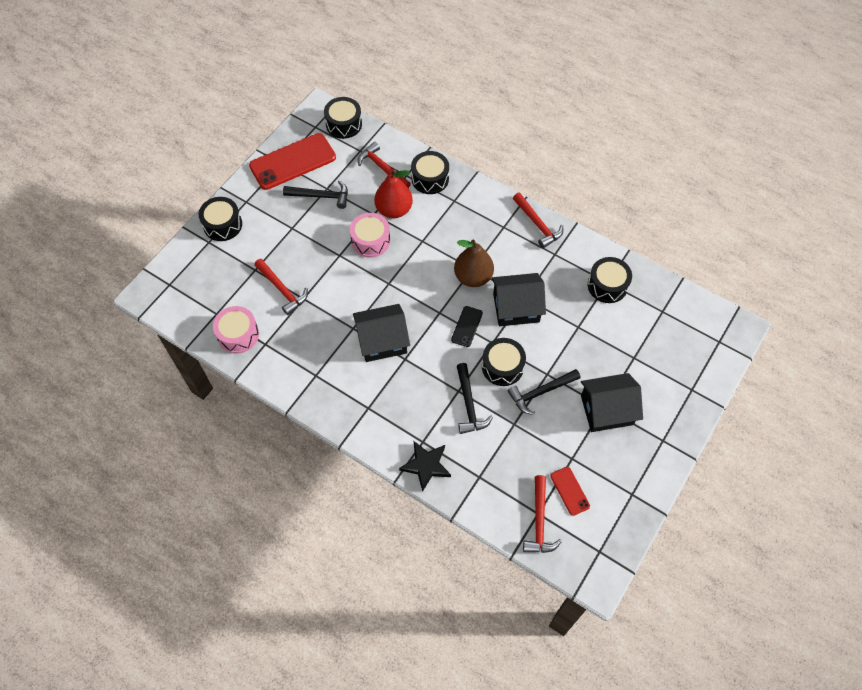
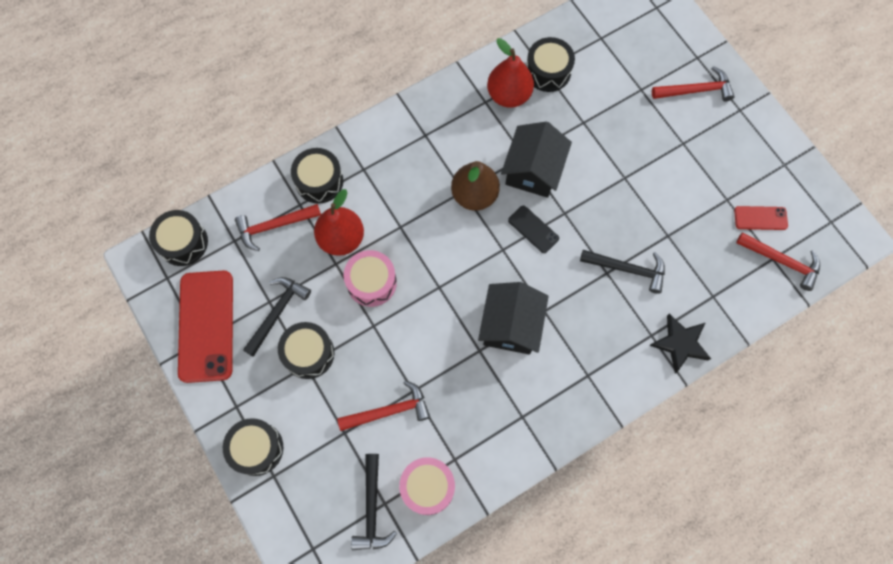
camera: 65 degrees left, 10 degrees up
(502, 367) = (597, 216): black drum -> black drum (308, 353)
(537, 224) = (439, 100): red hammer -> red hammer (696, 90)
(541, 392) = (643, 193): black hammer -> black hammer (372, 508)
(570, 267) = (509, 95): none -> red pear
(606, 410) = (688, 142): black house -> none

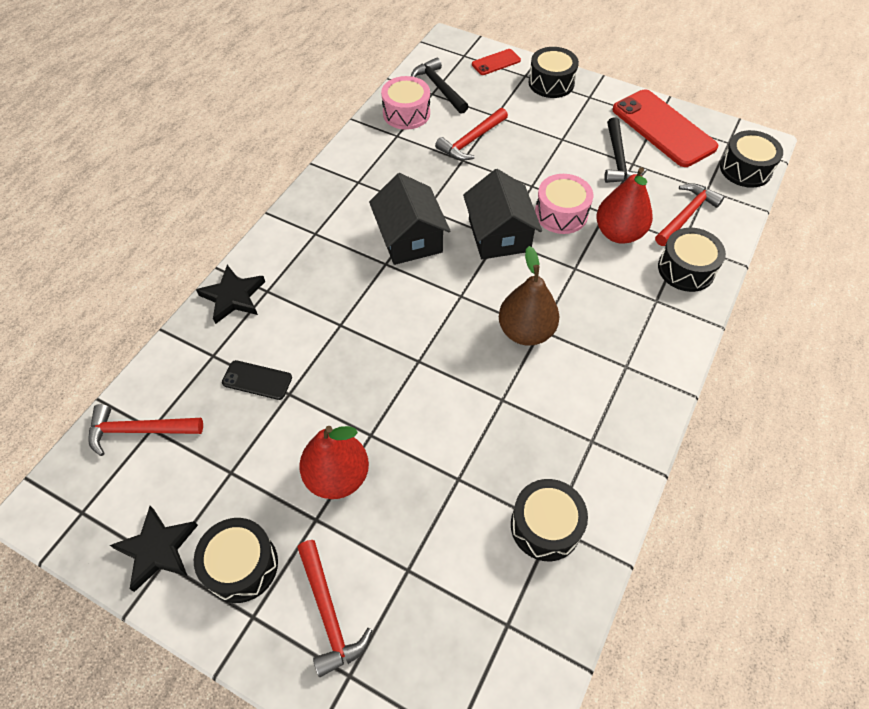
camera: 150 degrees right, 15 degrees down
(308, 353) = (567, 146): black drum -> black drum (241, 565)
(509, 95) = (571, 465): red pear -> red pear (337, 476)
(533, 170) = (481, 389): black house -> black house (499, 235)
(533, 229) = (441, 328): black phone -> black phone (257, 380)
(627, 269) = (319, 338): black hammer -> none
(696, 90) = (329, 613): red hammer -> red hammer turned 75 degrees counterclockwise
(760, 218) = (179, 470): red phone -> red phone (496, 62)
(786, 174) = (157, 549): none -> black star

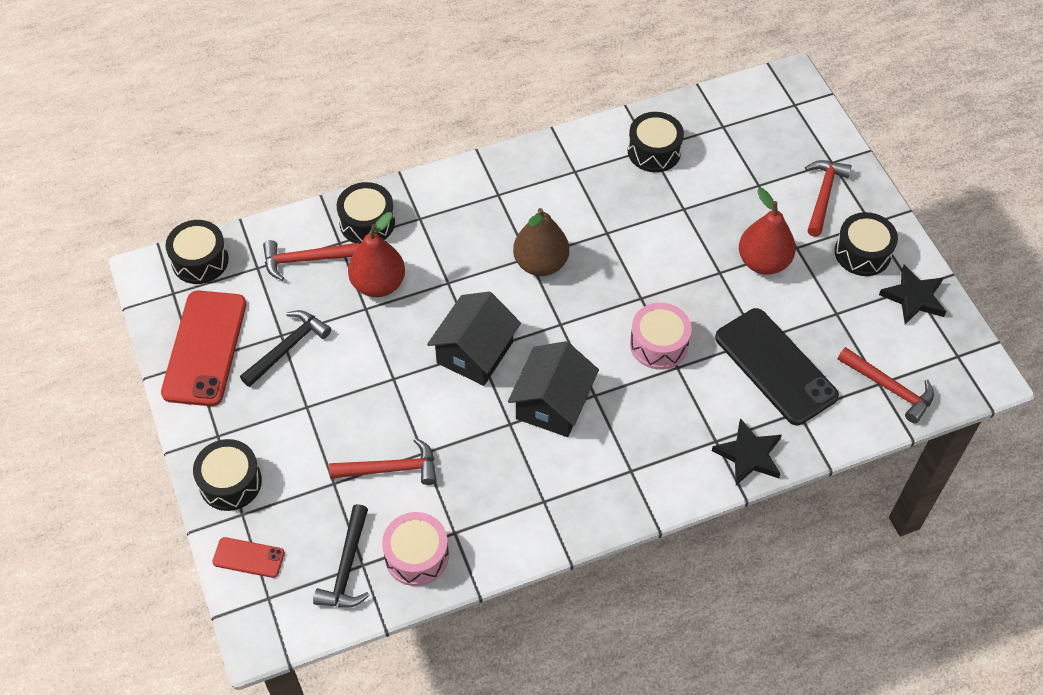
camera: 140 degrees left, 0 degrees up
(257, 380) = (775, 366): black phone -> black phone, size x2.09
(561, 214) = (402, 334): pink drum -> pink drum (659, 344)

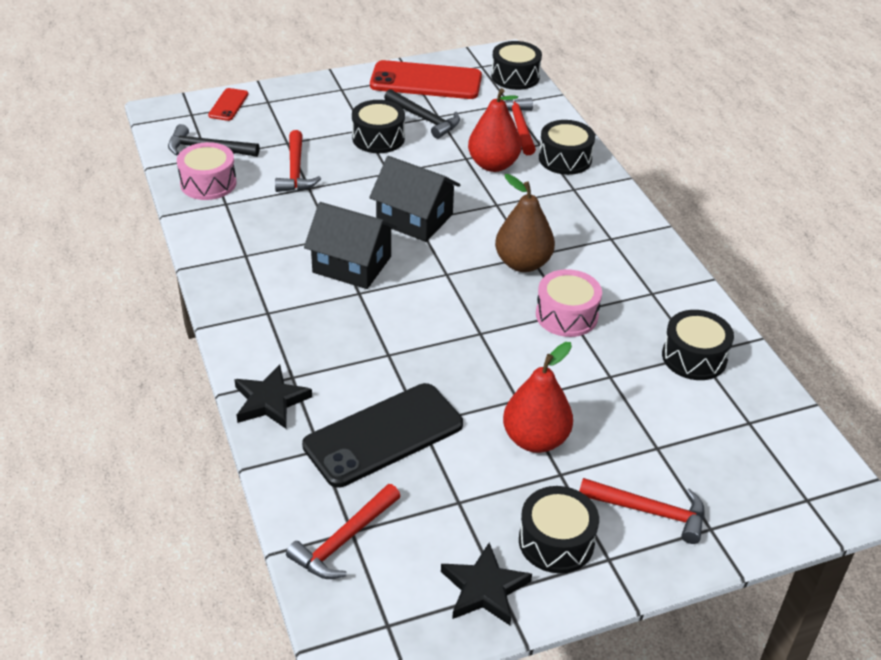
camera: 90 degrees right, 15 degrees down
(230, 482) = (297, 95): black drum -> black drum (378, 138)
(659, 344) = (418, 342): pink drum -> pink drum (566, 315)

